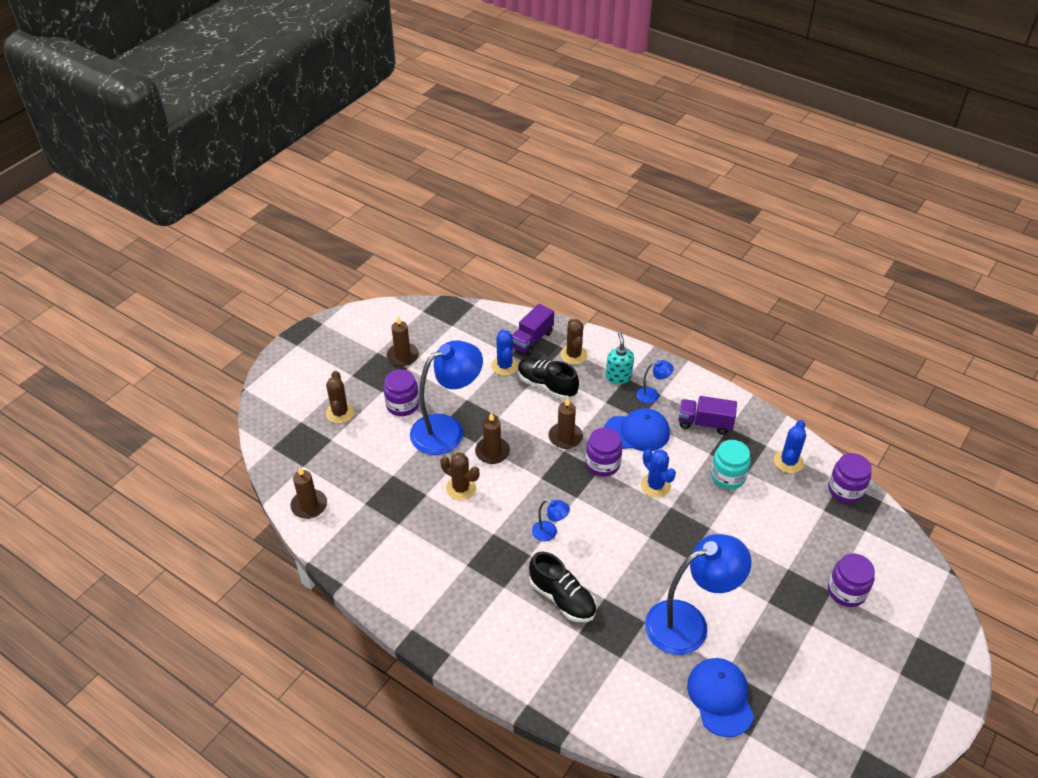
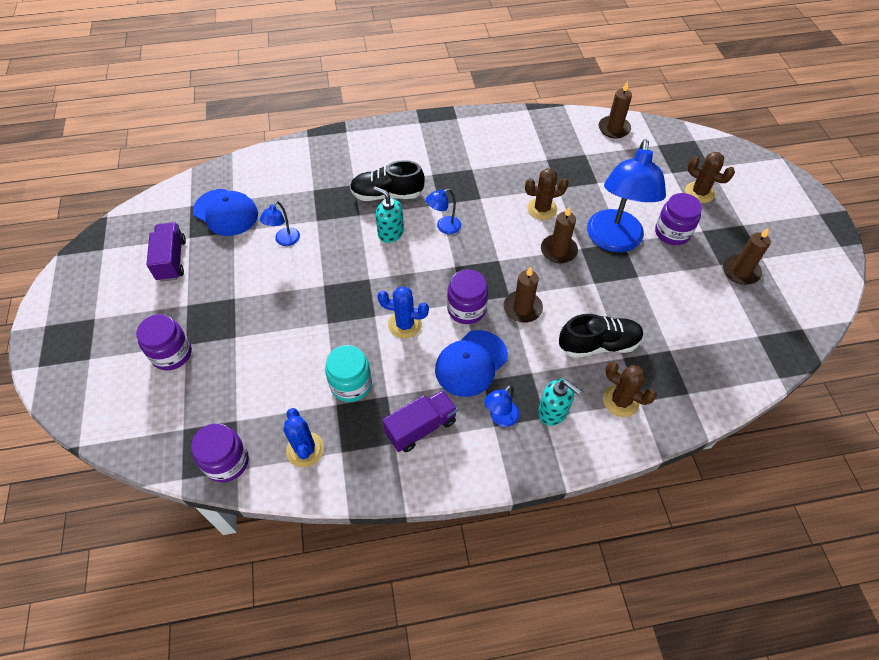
camera: 135 degrees right, 10 degrees up
(504, 366) = (657, 334): blue cactus -> none
(531, 339) = (677, 384): purple truck -> purple truck (171, 260)
(595, 560) = (390, 233): none -> turquoise soap dispenser
(688, 623) = (284, 241): blue lamp -> blue lamp, size x0.43

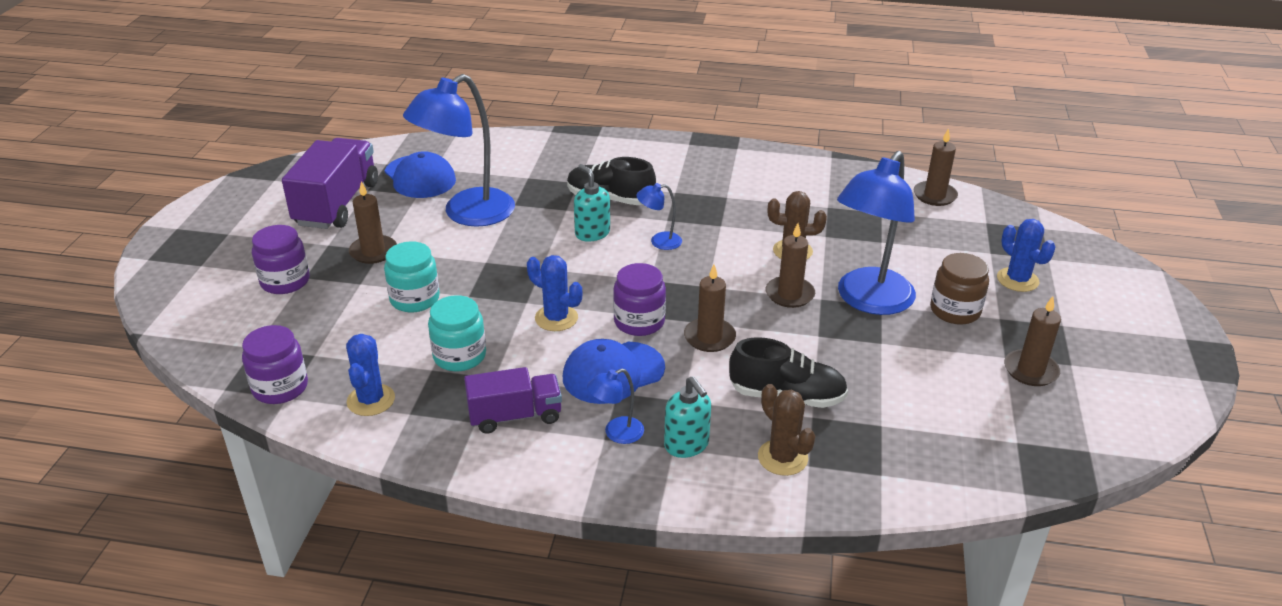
camera: 20 degrees right, 20 degrees down
(171, 260) = (337, 204): purple truck -> purple truck, size x1.59
(228, 301) = (373, 252): none -> brown candle
(284, 241) = (467, 214): blue lamp -> blue lamp, size x2.31
(287, 339) = (415, 299): none -> turquoise jar
(672, 233) = (955, 311): purple jar -> brown jar
(699, 192) = (1017, 280): brown cactus -> blue cactus

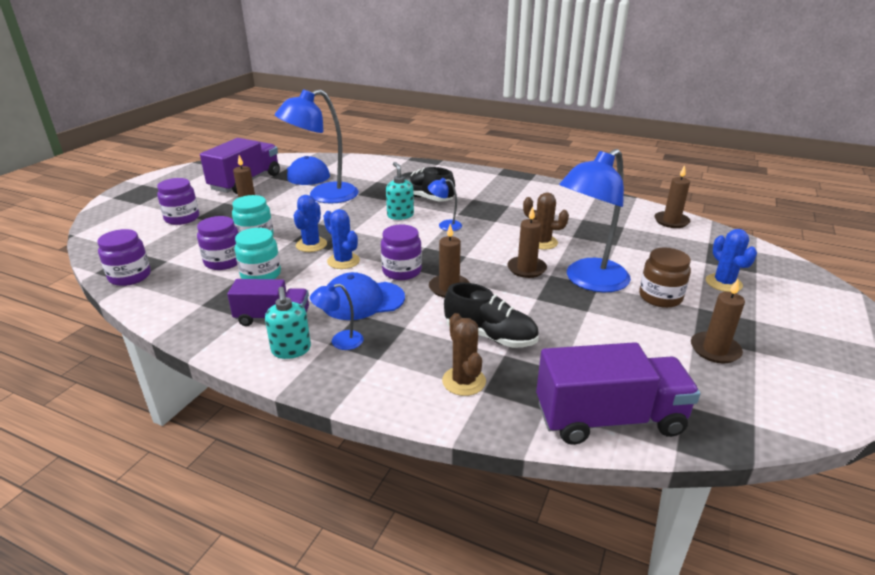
camera: 15 degrees right, 5 degrees down
(371, 400) = (182, 292): blue cactus -> blue cactus (311, 245)
(395, 344) = (223, 261): none -> purple jar
(686, 445) = (390, 358): turquoise soap dispenser -> turquoise soap dispenser (291, 350)
(949, 472) = (609, 419): none -> purple truck

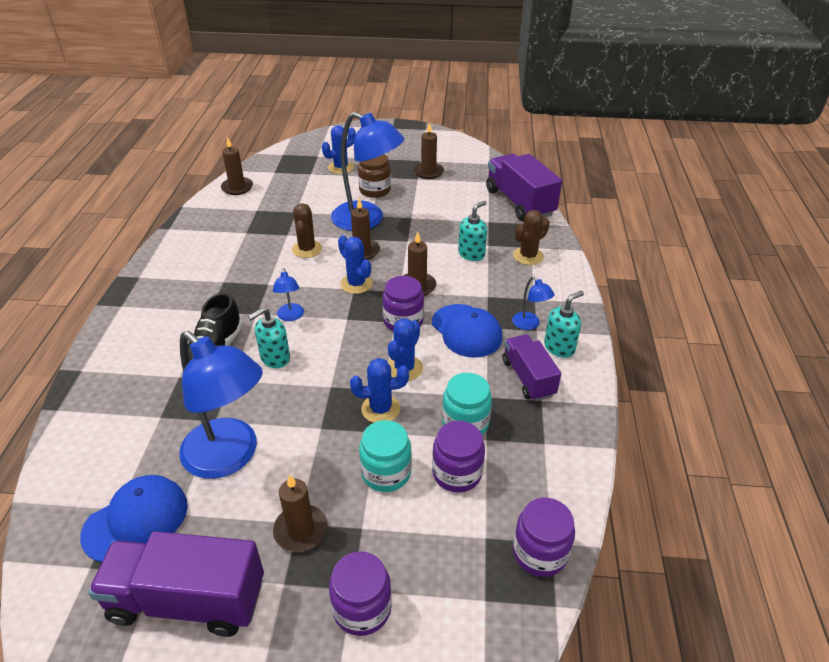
camera: 110 degrees left, 10 degrees up
(472, 258) = (356, 284): none -> blue cactus
(490, 336) = (471, 254): black shoe -> turquoise soap dispenser

